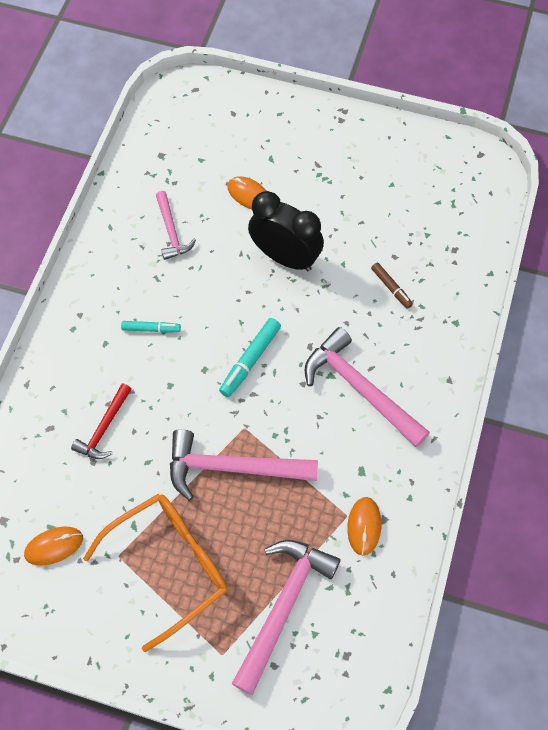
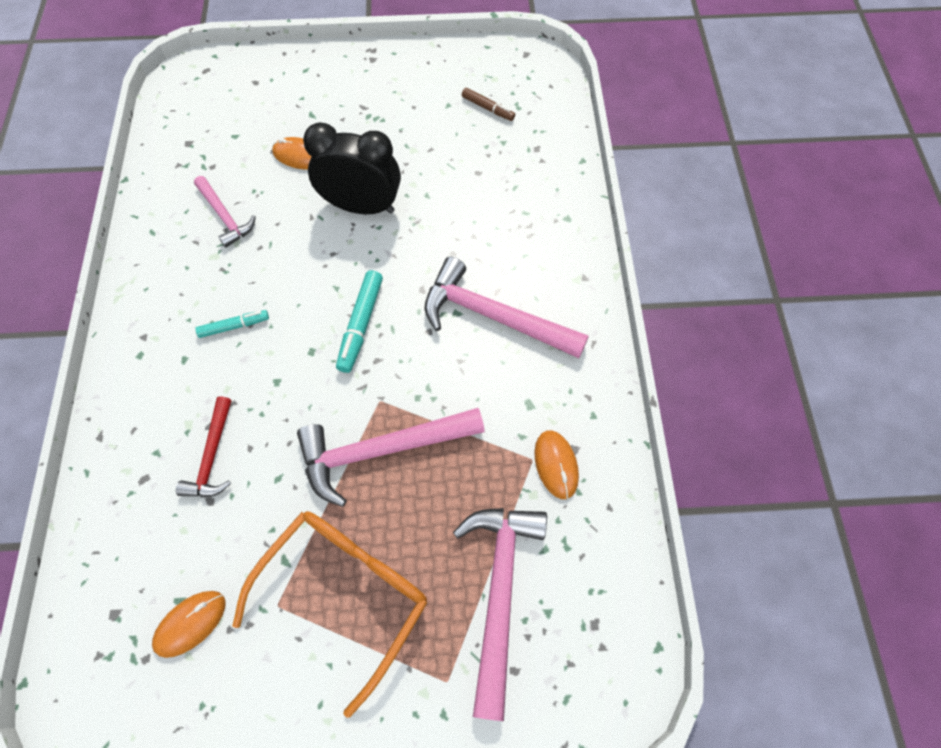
camera: 20 degrees left, 0 degrees up
(391, 287) = (486, 204): brown marker -> brown marker (488, 108)

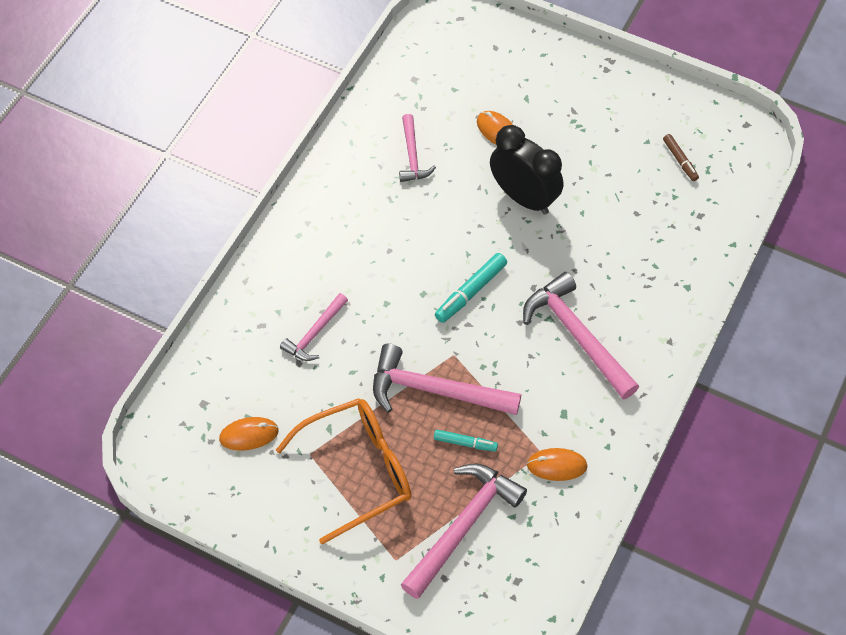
camera: 30 degrees right, 5 degrees down
(212, 456) = (314, 333): red hammer -> pink hammer
(234, 326) = (376, 247): turquoise marker -> turquoise marker (465, 443)
(556, 465) = (556, 465): orange mouse -> orange mouse turned 75 degrees clockwise

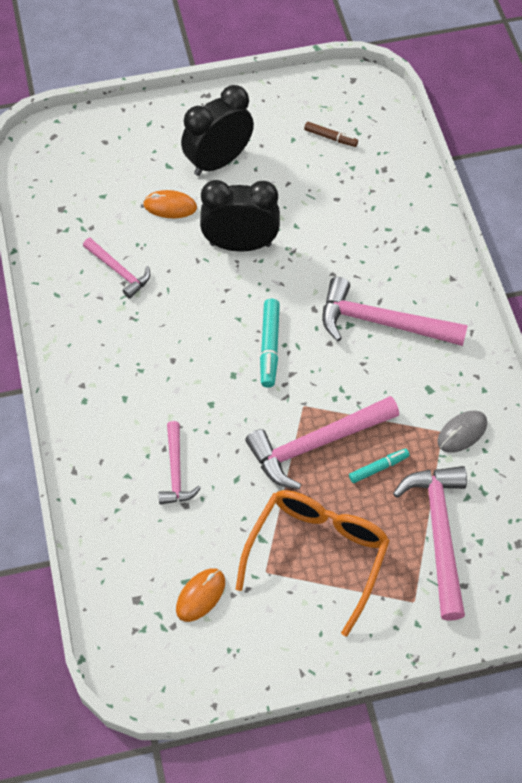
camera: 40 degrees left, 0 degrees up
(556, 465) = (462, 432): orange mouse -> grey mouse
(569, 120) = (218, 161): none -> black clock

